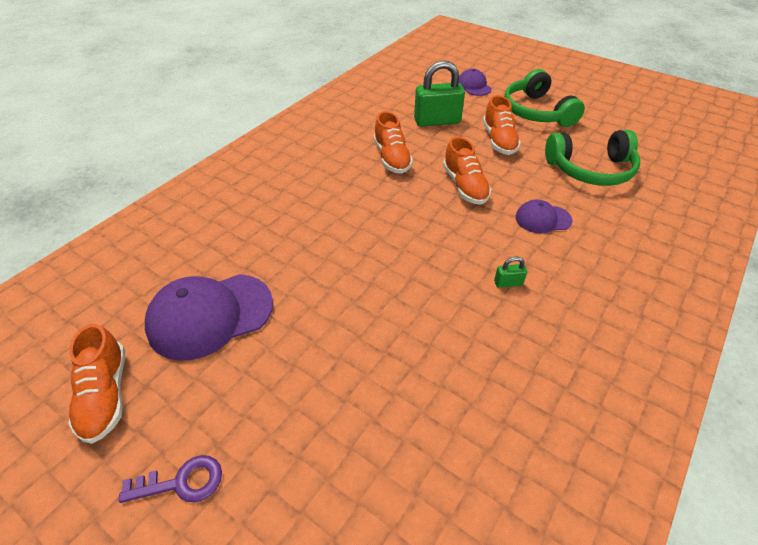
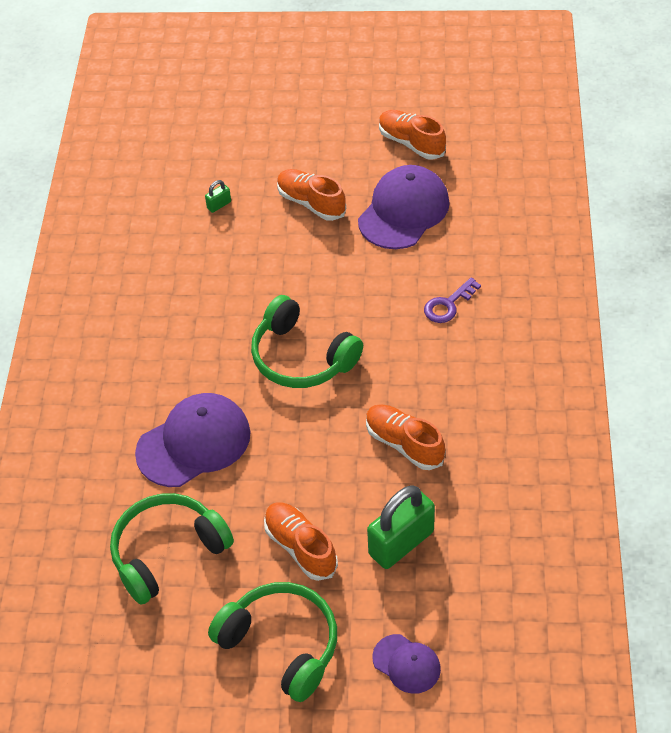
camera: 150 degrees right, 5 degrees up
(181, 482) = (318, 137): purple key -> purple key (448, 305)
(417, 237) = (302, 357): none -> green headphones
(465, 186) = (296, 445): orange shoe -> orange shoe (311, 203)
(508, 283) = (195, 353): green padlock -> green padlock (219, 205)
(542, 219) = (194, 443): purple cap -> purple cap, size x1.87

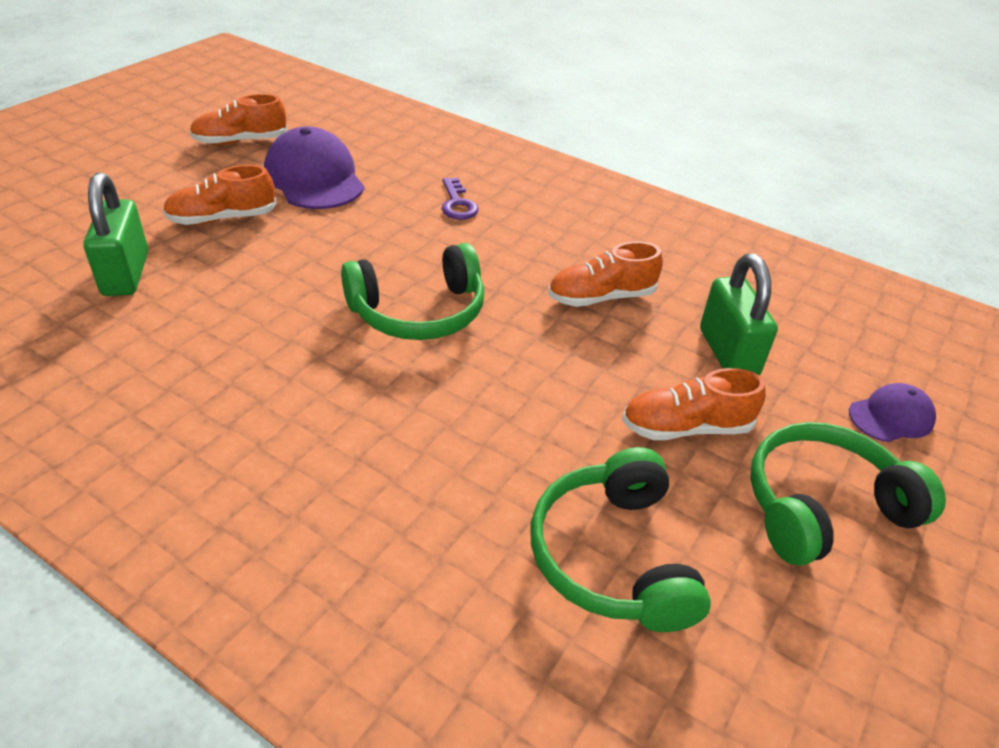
camera: 65 degrees left, 10 degrees down
(194, 443) = (454, 450): purple cap -> none
(219, 205) = (126, 274): green padlock -> green padlock, size x2.31

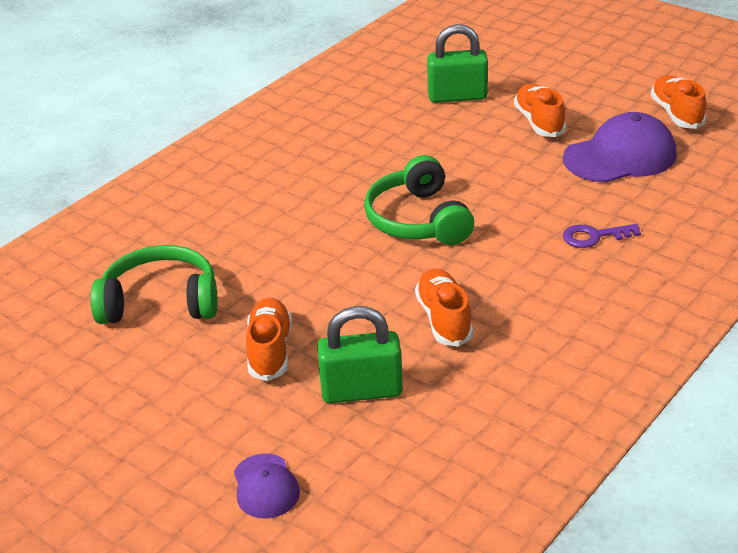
camera: 100 degrees right, 5 degrees down
(823, 507) = (175, 413): green headphones -> none

